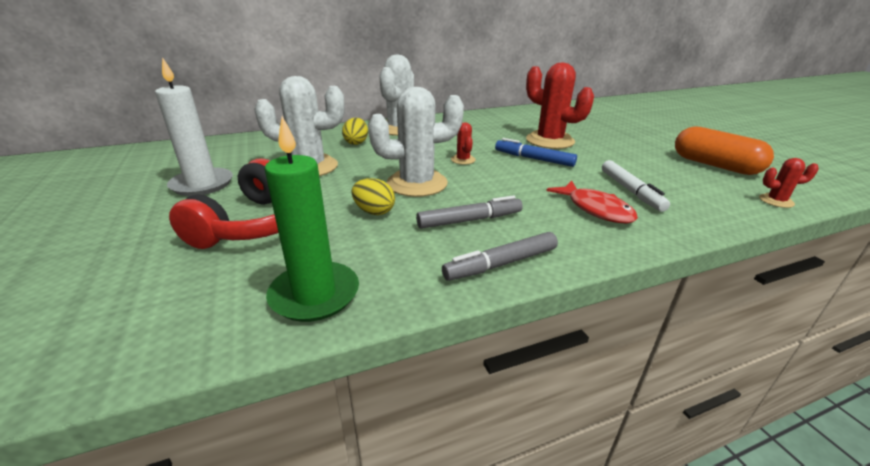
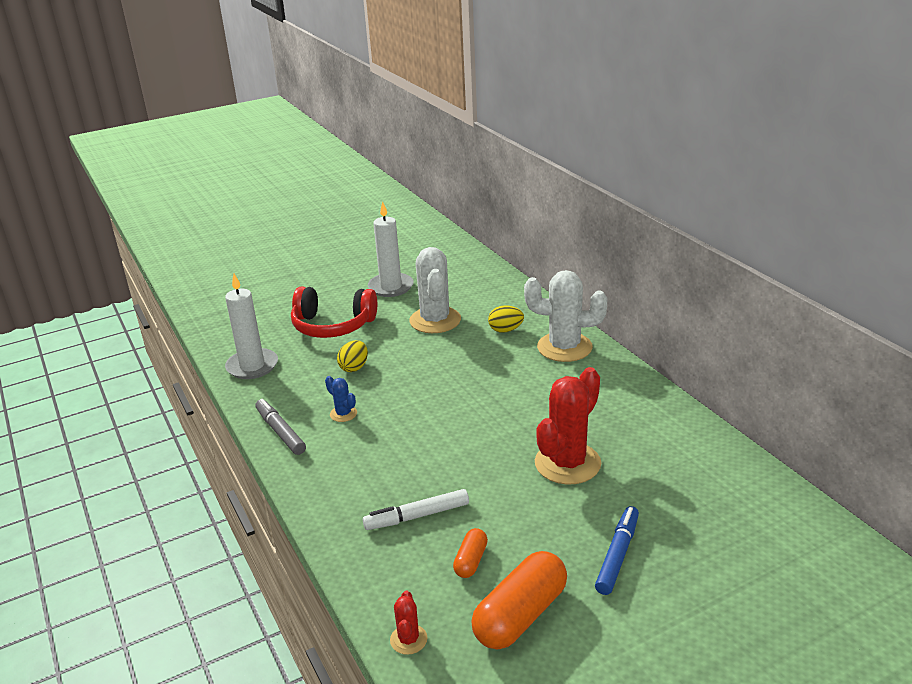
camera: 85 degrees right, 0 degrees up
(315, 294) = (252, 366): green candle -> white candle
(417, 183) = (410, 380): white cactus -> none
(463, 160) = (477, 400): red cactus -> none
(469, 220) = (343, 414): grey marker -> blue cactus
(533, 159) = (495, 449): blue marker -> blue marker (617, 555)
(595, 209) = (370, 486): red fish -> none
(672, 175) = (471, 561): none -> orange capsule

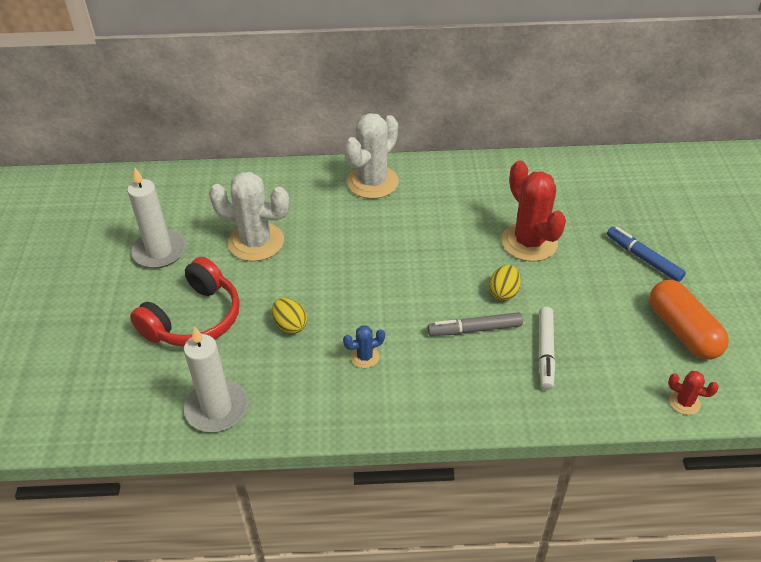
camera: 65 degrees left, 15 degrees up
(280, 432) = (360, 414): grey marker -> grey marker (474, 329)
(471, 561) = (614, 337): orange capsule -> none
(505, 330) = (315, 204): yellow egg -> yellow egg (503, 292)

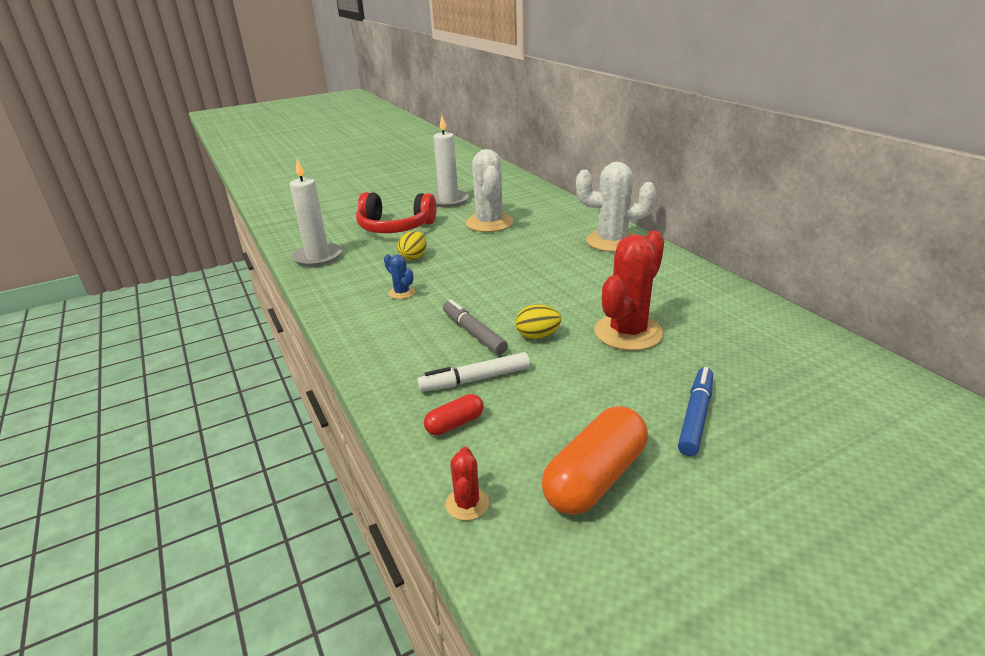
camera: 65 degrees right, 15 degrees down
(597, 382) = (455, 424): none -> red capsule

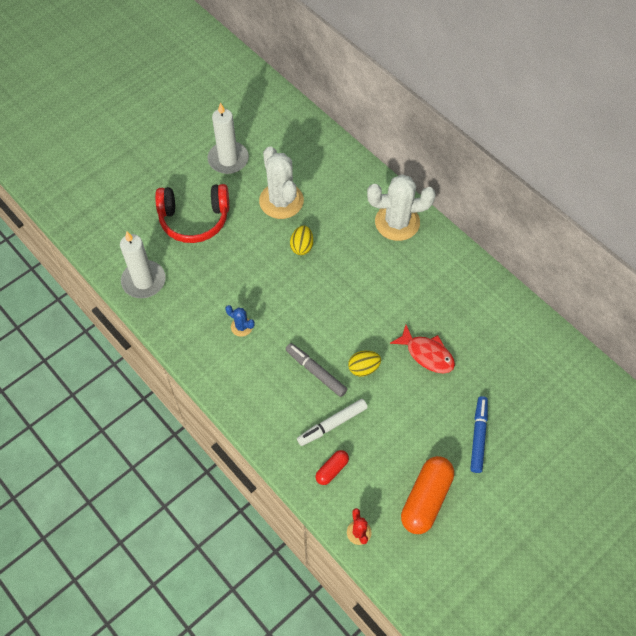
camera: 15 degrees left, 30 degrees up
(413, 257) = (231, 270): yellow egg -> yellow egg (302, 246)
(628, 332) = (427, 354): red cactus -> red fish

